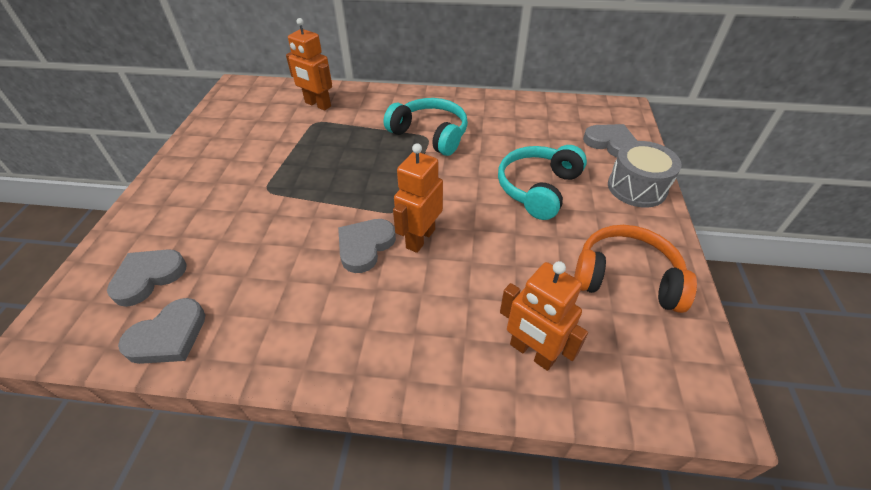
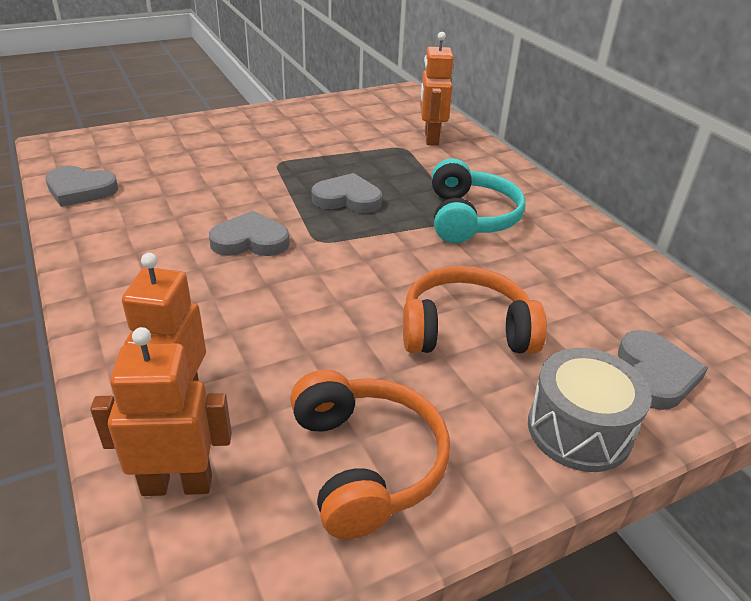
camera: 55 degrees right, 10 degrees down
(148, 277) = (133, 157): grey heart -> grey heart (347, 199)
(420, 238) = (291, 269): orange robot -> orange robot (177, 484)
(538, 188) = (465, 330): turquoise headphones -> orange headphones

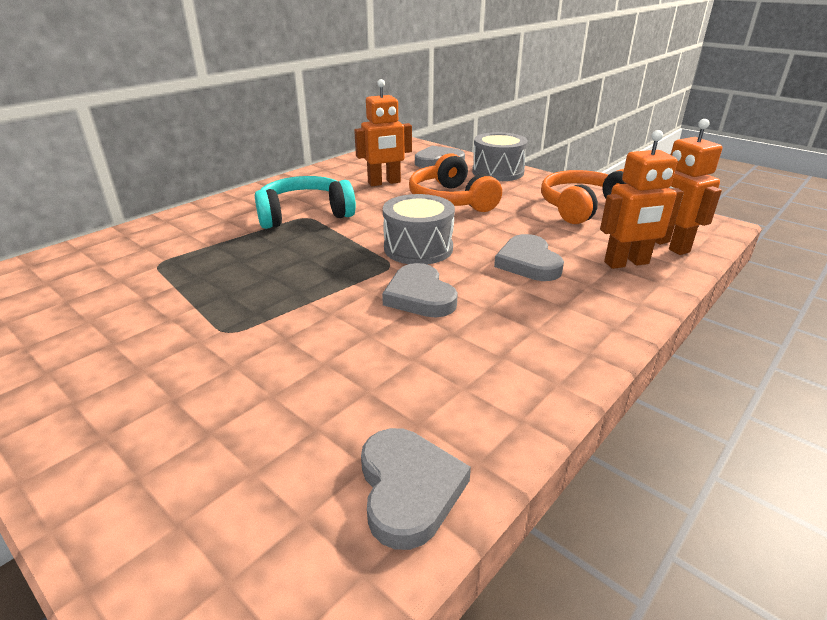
camera: 110 degrees left, 5 degrees down
(340, 264) = (418, 248): none -> grey drum
(347, 199) = (302, 268): grey heart -> grey heart (528, 263)
(431, 138) = (126, 252): orange robot -> orange robot (384, 183)

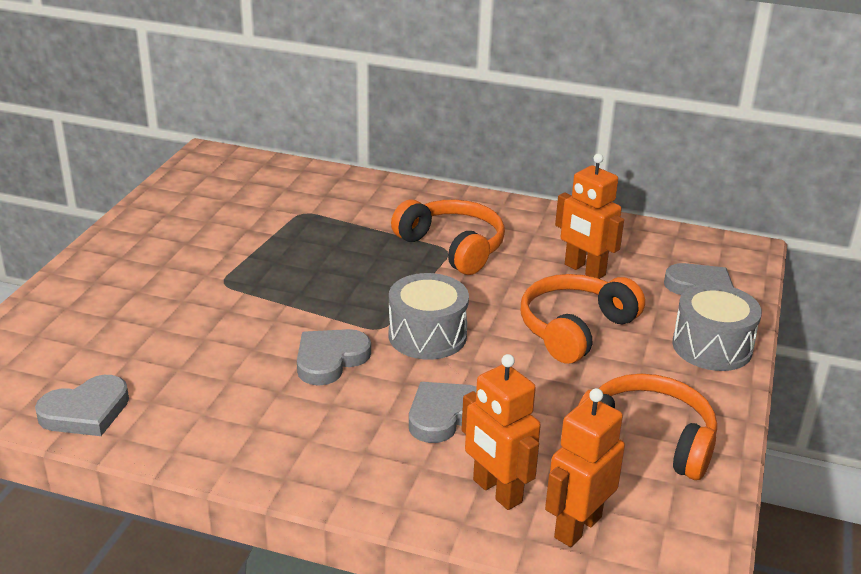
camera: 65 degrees right, 0 degrees up
(304, 214) = (453, 247): turquoise headphones -> orange headphones

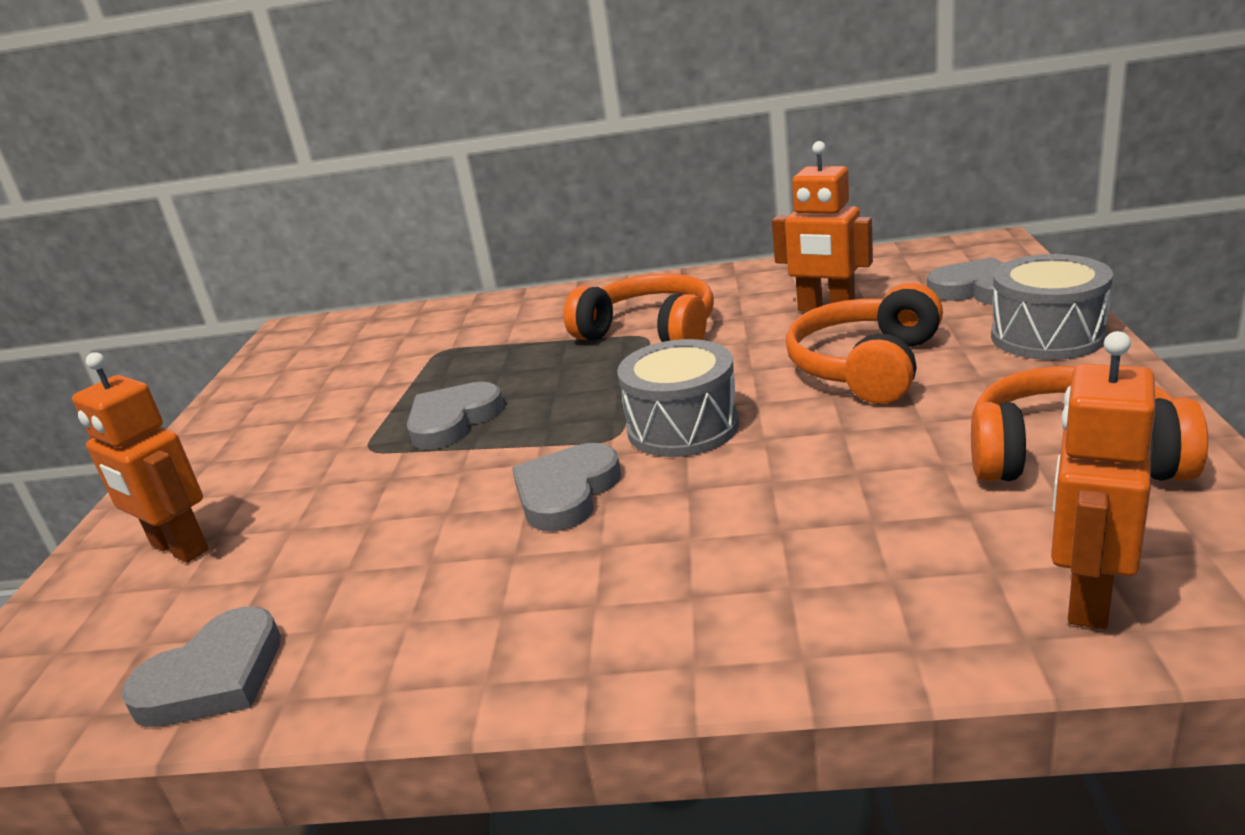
camera: 10 degrees left, 5 degrees down
(445, 415) = (775, 510): grey heart -> grey heart (453, 421)
(497, 491) = (927, 586): orange robot -> orange robot (179, 548)

